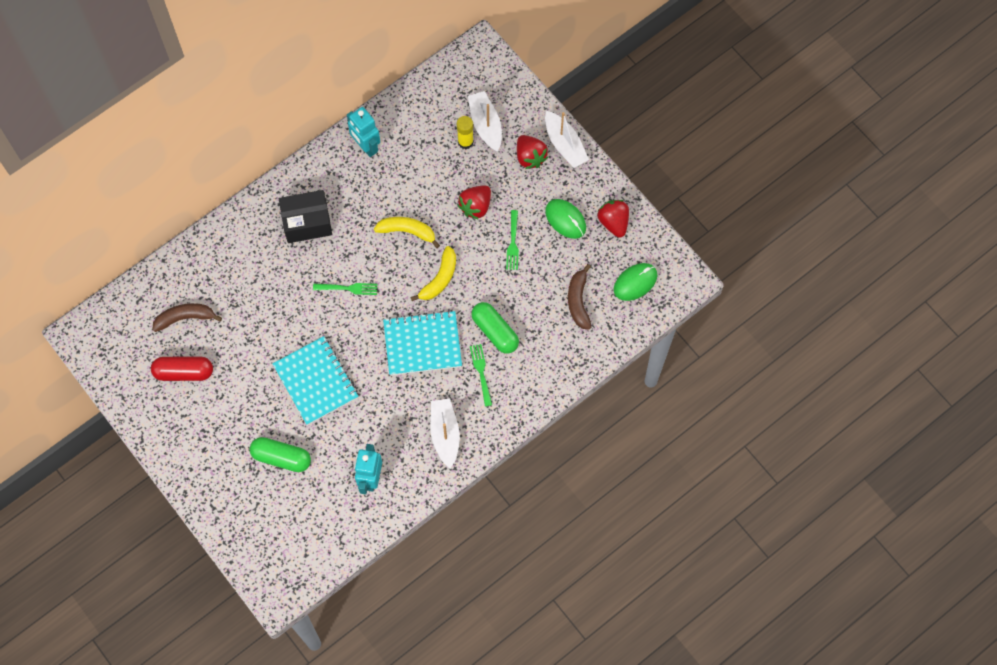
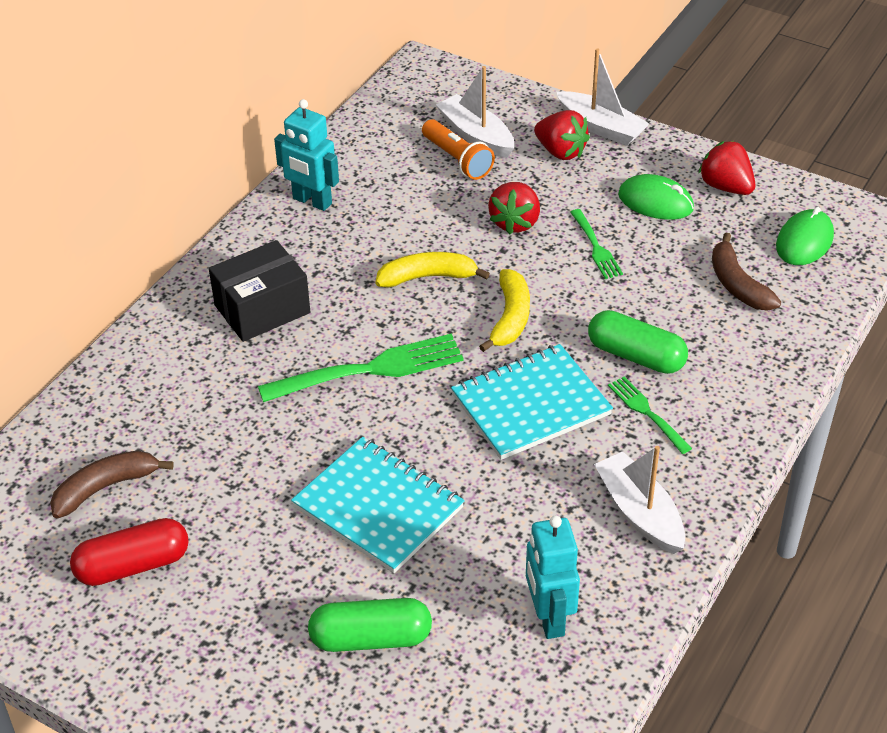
camera: 20 degrees left, 25 degrees down
(348, 288) = (370, 370): green fork -> green fork, size x1.84
(465, 142) = (457, 160): yellow glue stick -> orange flashlight

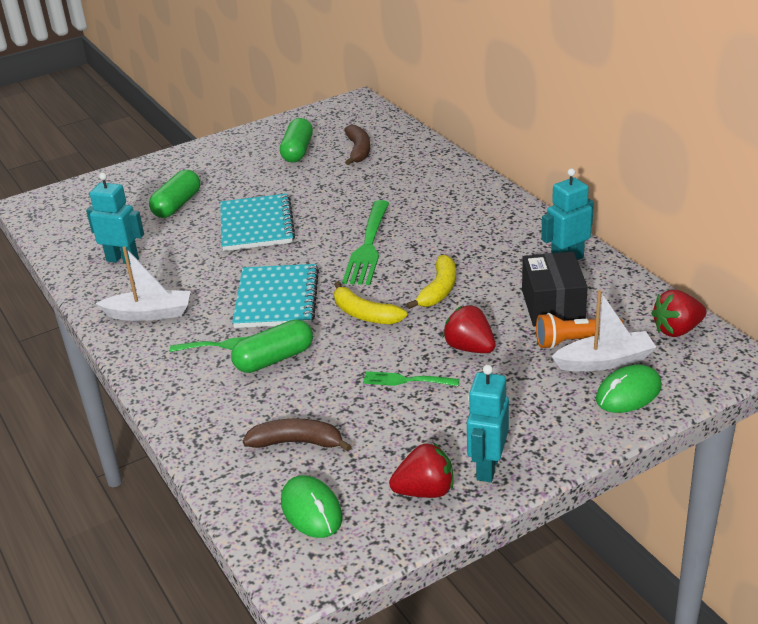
camera: 120 degrees right, 10 degrees down
(133, 565) = (297, 151): red capsule -> green capsule
(262, 309) = (461, 219): black box -> black box (552, 306)
(378, 507) = (256, 225): turquoise notebook -> turquoise notebook turned 75 degrees counterclockwise
(560, 152) = (549, 403): red strawberry -> red strawberry (676, 330)
(601, 127) = (572, 442): white boat -> none
(655, 202) = (437, 436): green mouse -> green mouse (628, 393)
(669, 162) = (487, 467): none -> turquoise robot

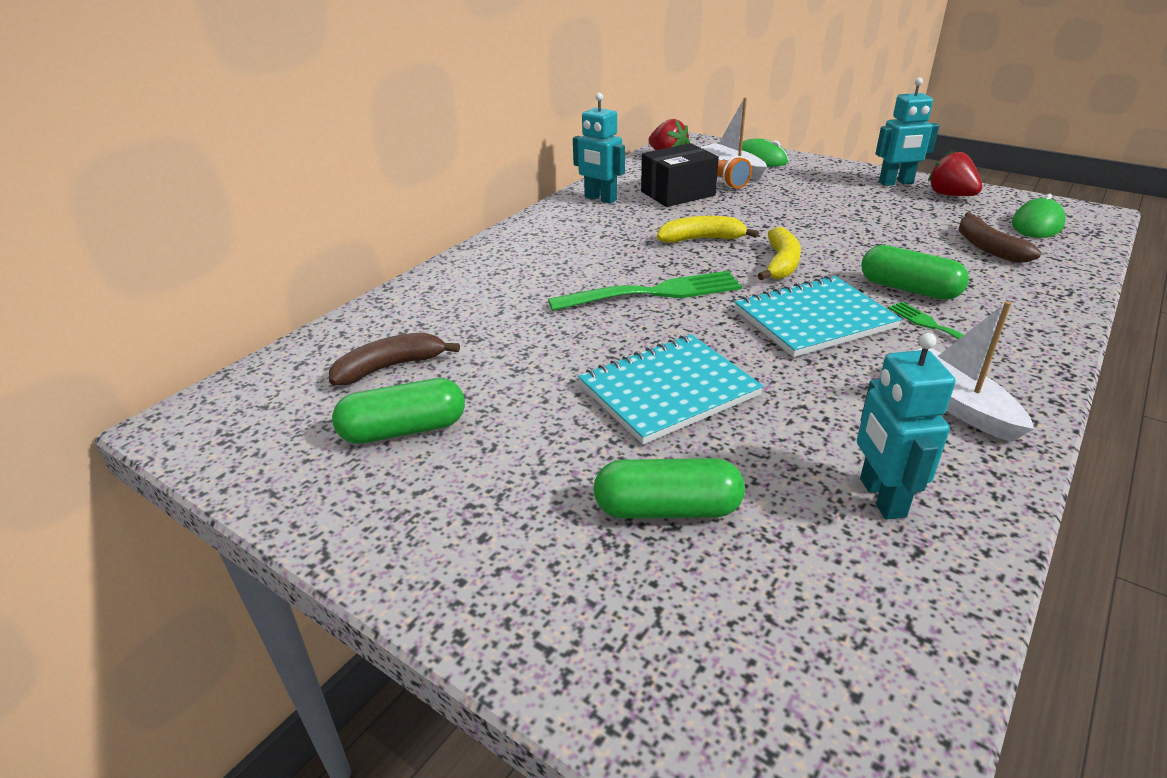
camera: 115 degrees left, 0 degrees up
(406, 380) = (848, 225): green fork -> none
(469, 348) = (773, 211): red strawberry -> none

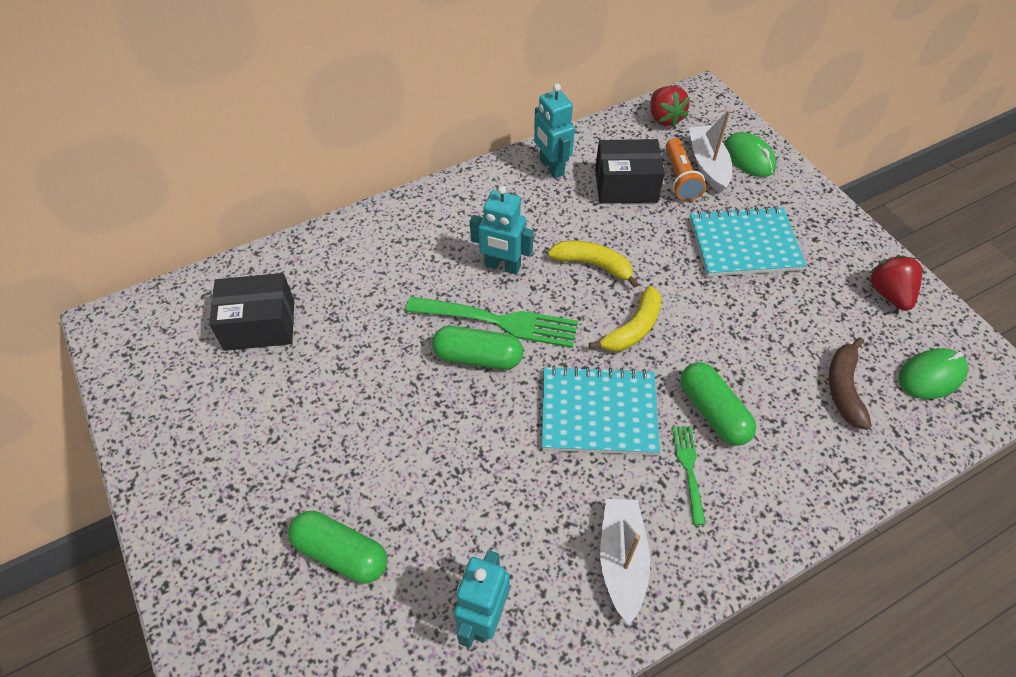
camera: 25 degrees right, 20 degrees up
(390, 367) = (260, 325): brown banana -> black box
(404, 430) = (232, 396): green capsule -> green capsule (478, 357)
(668, 391) = (425, 441): turquoise notebook -> turquoise notebook (744, 244)
(896, 183) = (852, 251): turquoise robot -> turquoise robot (502, 266)

